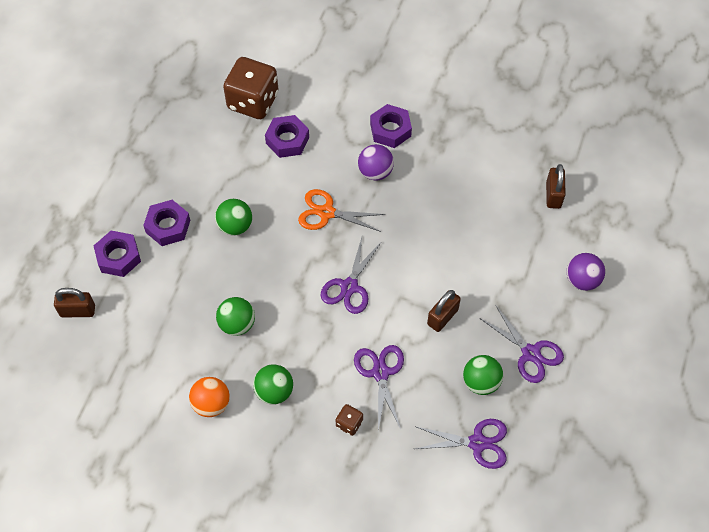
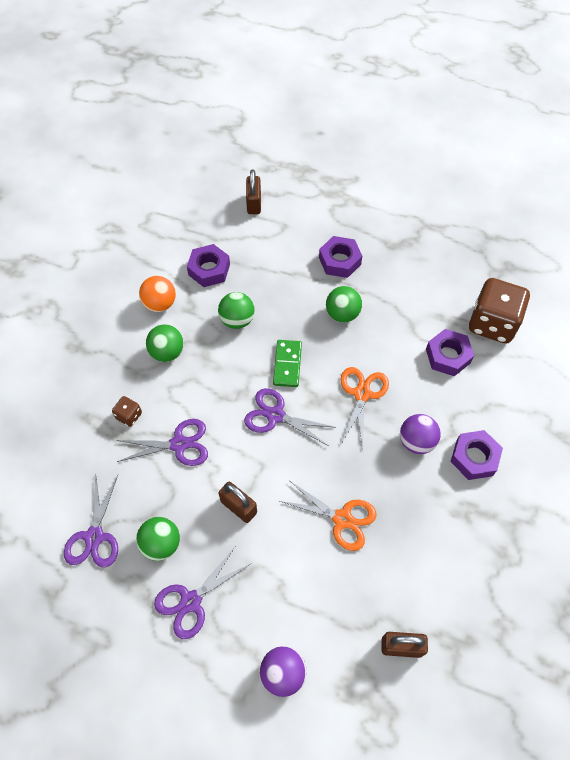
camera: 90 degrees right, 0 degrees up
(118, 257) = (306, 227): purple nut -> purple nut (209, 269)
(292, 276) = (287, 364): none -> green domino
(450, 233) = (342, 519): none -> orange scissors

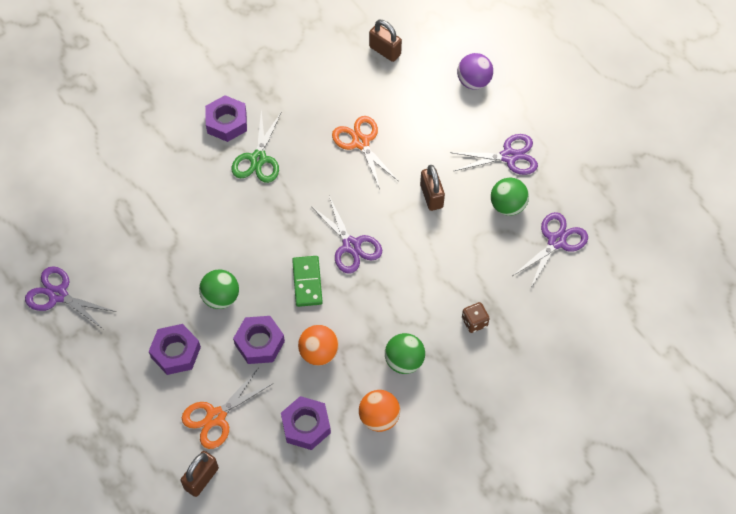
camera: 145 degrees left, 0 degrees up
(179, 444) = (447, 271): purple scissors -> purple scissors (58, 295)
(237, 320) = (319, 353): green ball -> orange ball
(287, 364) = (307, 282): green domino -> green domino turned 45 degrees counterclockwise
(362, 394) = (267, 219): orange scissors -> orange scissors (216, 416)
(416, 441) = (258, 159): purple ball -> green scissors
(448, 356) = (169, 205): purple nut -> purple nut (259, 343)
(492, 323) = (104, 207): brown dice -> none

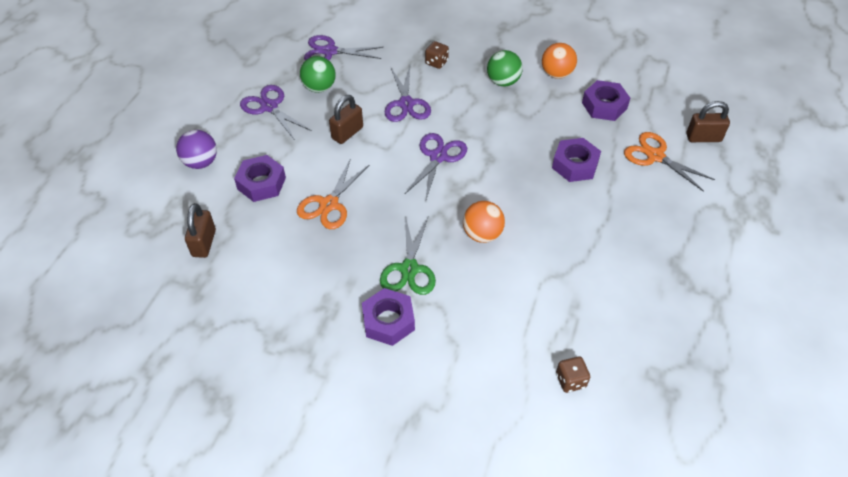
camera: 125 degrees left, 10 degrees down
(58, 295) = (688, 332): purple scissors -> purple scissors (406, 104)
(93, 196) = (570, 380): none -> brown dice
(176, 352) = (639, 211): purple nut -> purple nut (261, 183)
(216, 416) = (655, 156): orange scissors -> orange scissors turned 150 degrees counterclockwise
(221, 297) = (565, 211): green ball -> none
(258, 159) = (409, 269): green scissors -> green scissors turned 120 degrees clockwise
(307, 282) = (496, 165): green domino -> none
(319, 353) = (545, 128): orange ball -> orange ball (482, 234)

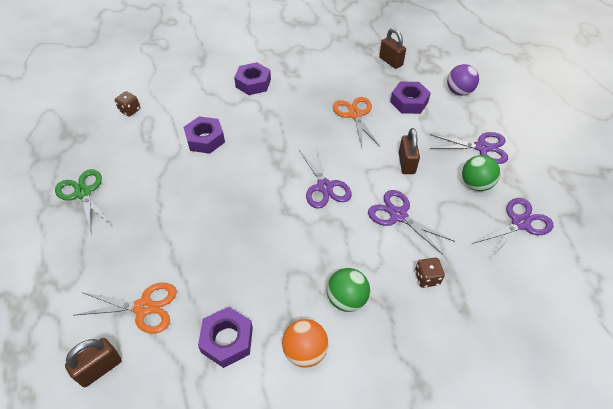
camera: 140 degrees right, 0 degrees up
(409, 269) = (268, 110): green scissors -> green scissors (83, 193)
(482, 234) = (242, 153): orange ball -> none
(575, 165) = (213, 249): purple nut -> purple nut (205, 139)

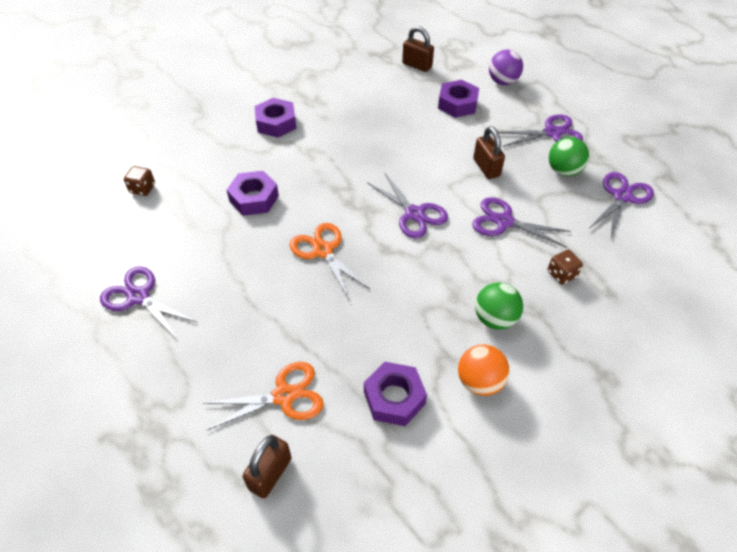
camera: 20 degrees left, 0 degrees up
(83, 193) = (139, 297): green scissors -> purple scissors
(355, 114) = (408, 130): orange scissors -> orange scissors (323, 251)

